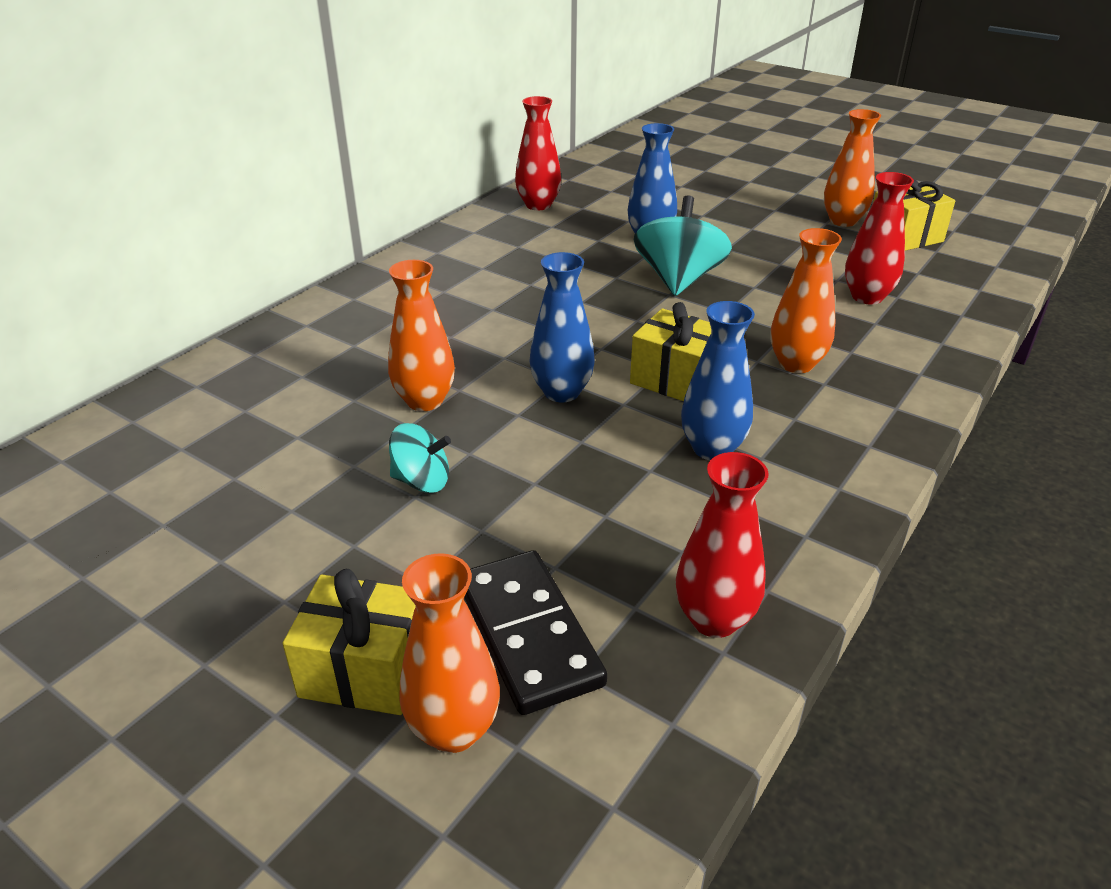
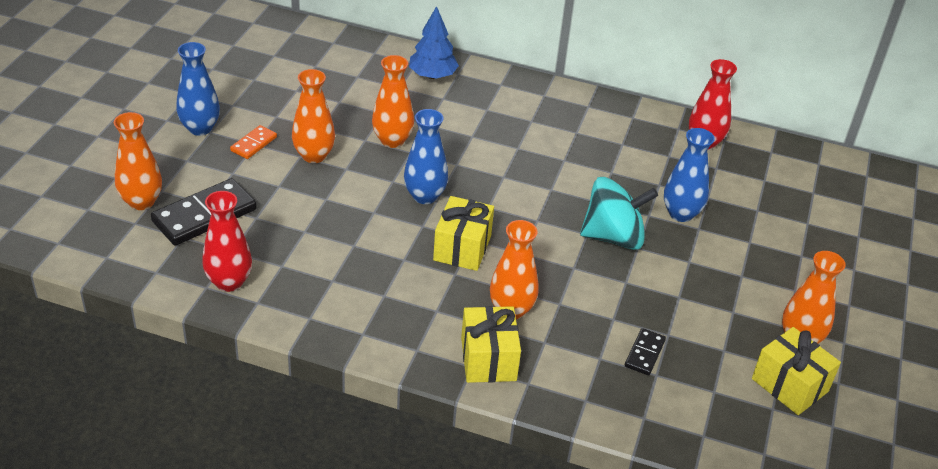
camera: 70 degrees right, 5 degrees up
(295, 345) = (432, 75): none -> blue tree
(353, 546) = (253, 144): none -> orange domino
(365, 670) = (171, 167): yellow gift -> yellow gift (488, 359)
(421, 481) = (314, 155): turquoise spinning top -> orange vase
(712, 449) = (385, 271): blue vase -> blue vase (200, 128)
(867, 297) = (644, 353): red vase -> black domino

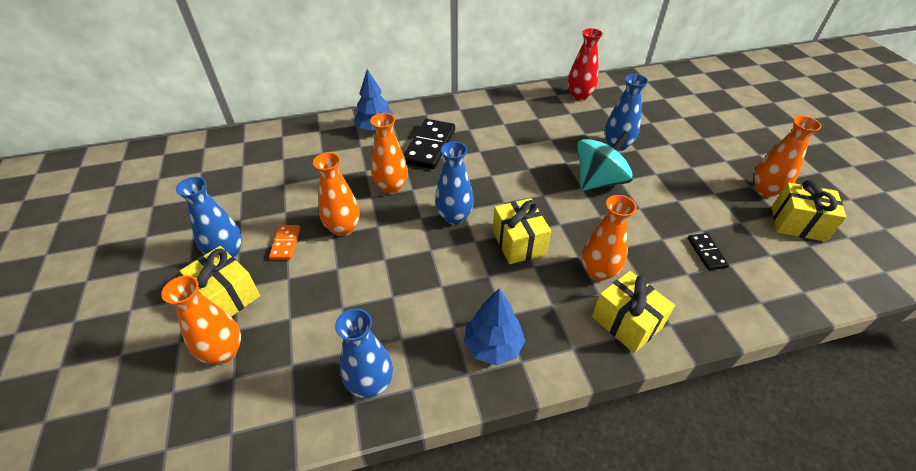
camera: 30 degrees left, 5 degrees up
(175, 162) = (228, 295): none -> yellow gift
(204, 215) = (295, 331): black domino -> black domino (429, 146)
(229, 282) = (371, 384): red vase -> blue vase
(350, 310) = (493, 346): none -> blue tree

